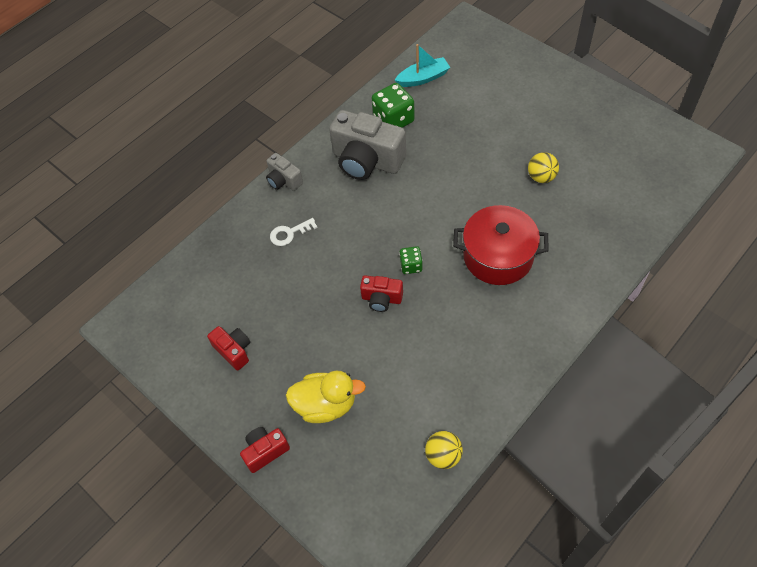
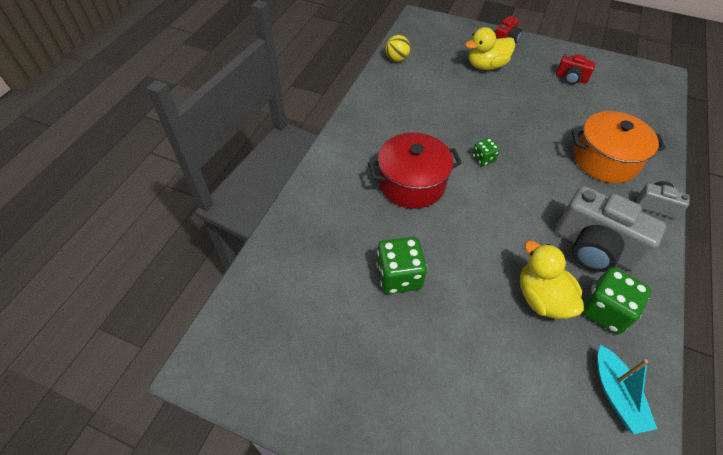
camera: 155 degrees right, 5 degrees down
(289, 233) = (605, 160): white key -> orange pot
(366, 161) = (594, 248): grey camera -> grey camera turned 150 degrees counterclockwise
(381, 299) = (491, 130): red camera -> none
(423, 78) = (616, 394): turquoise boat -> turquoise boat turned 60 degrees counterclockwise
(435, 137) = (541, 298): none -> yellow duck
(541, 177) = (399, 276): yellow ball -> green dice

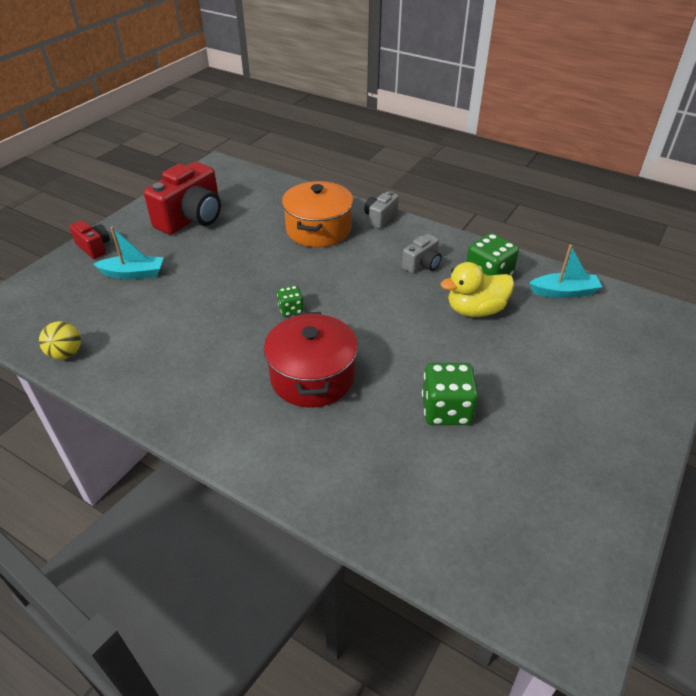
camera: 80 degrees left, 10 degrees down
(486, 66) = (133, 273): yellow duck -> turquoise boat
(571, 78) = (191, 218): red camera -> red camera, size x1.97
(594, 248) = (422, 265): grey camera -> grey camera, size x0.51

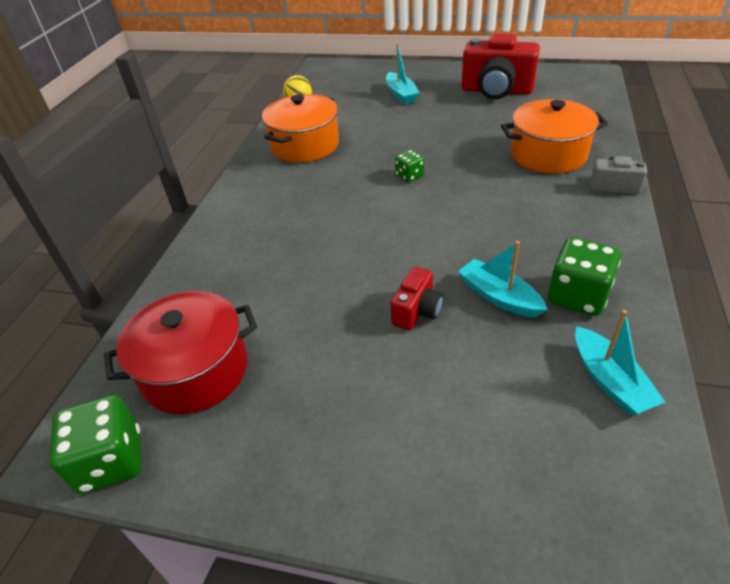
camera: 75 degrees right, 0 degrees up
(94, 247) = (419, 70): red camera -> red camera (417, 311)
(171, 368) = (305, 145): none -> orange pot
(312, 377) = (328, 212): red pot -> red pot (195, 370)
(422, 265) = (552, 237): grey camera -> none
(446, 410) = (321, 306): green dice -> green dice (111, 461)
(475, 310) = (499, 297): yellow duck -> turquoise boat

